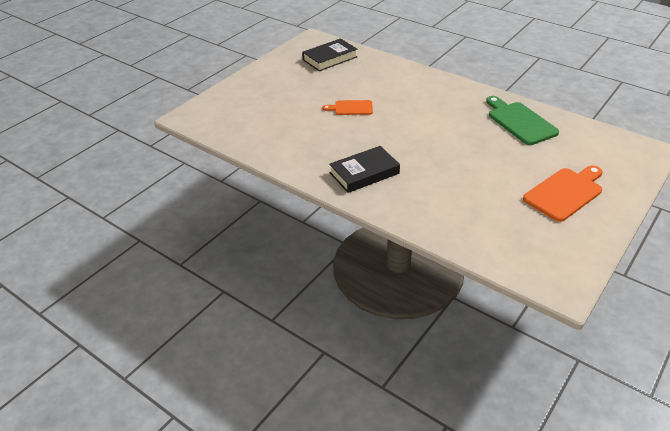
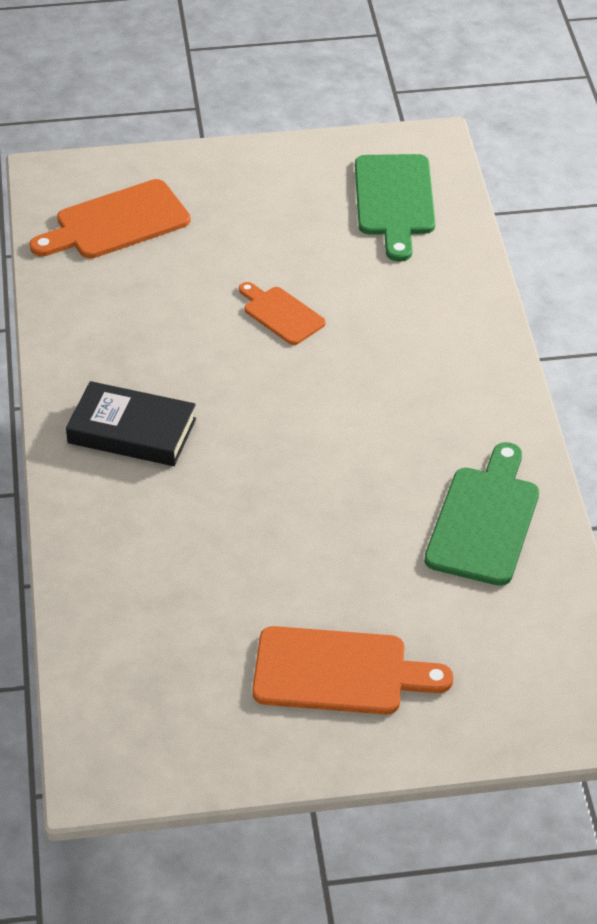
camera: 45 degrees right, 5 degrees up
(240, 117) = (116, 222): none -> orange cutting board
(330, 58) = (394, 201): black book -> green cutting board

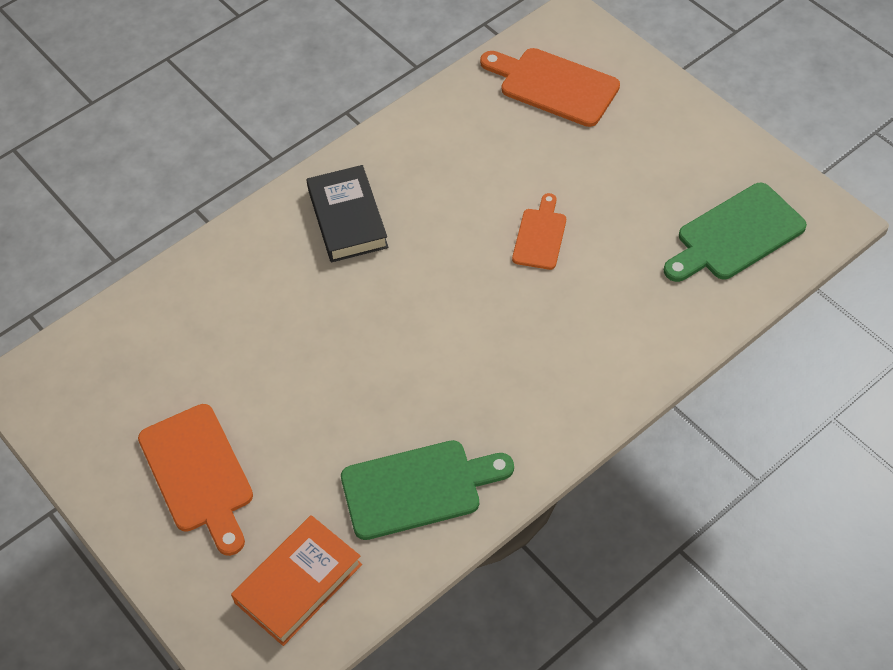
camera: 60 degrees right, 10 degrees up
(520, 648) = (298, 583): none -> orange book

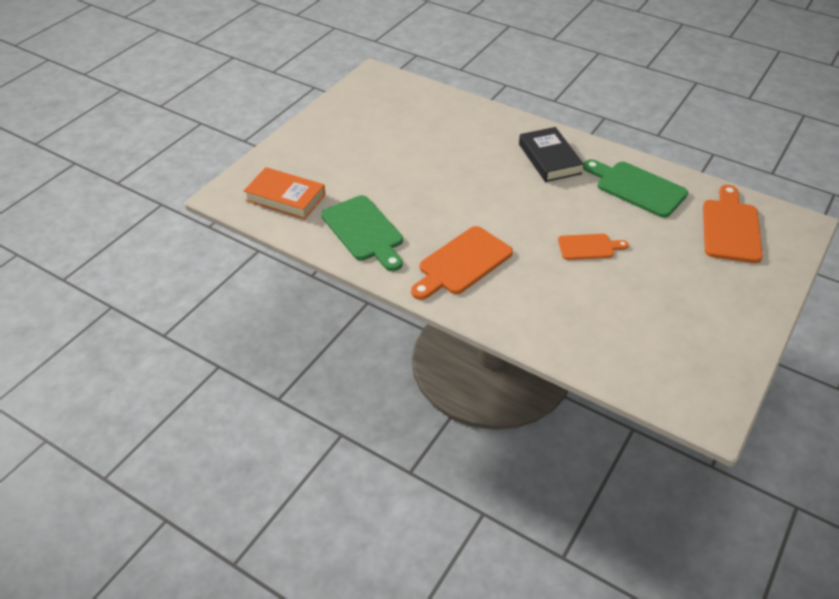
camera: 70 degrees right, 10 degrees down
(198, 474) = (343, 145): orange cutting board -> orange cutting board (462, 263)
(348, 218) = (549, 159): black book -> black book turned 75 degrees counterclockwise
(735, 235) = (656, 355): green cutting board -> green cutting board (637, 188)

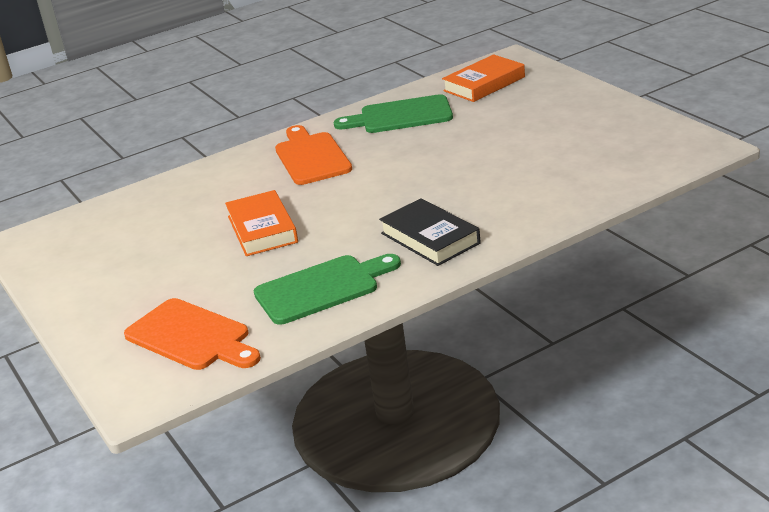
camera: 120 degrees right, 15 degrees down
(549, 159) = (430, 238): black book -> black book turned 45 degrees clockwise
(588, 247) = (262, 229): orange cutting board -> orange book

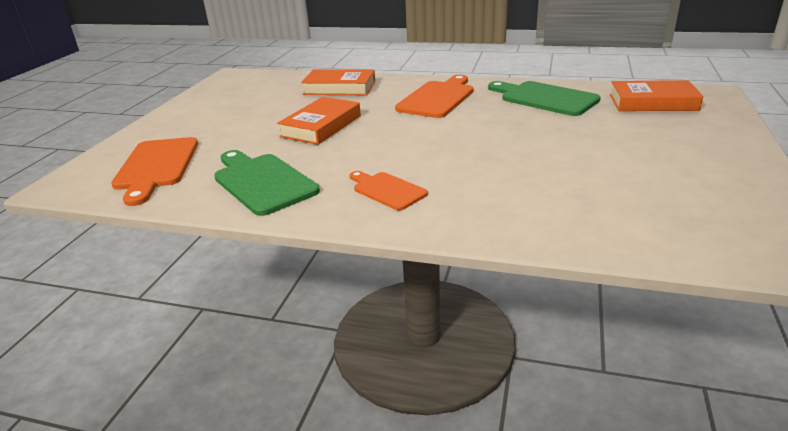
camera: 45 degrees right, 0 degrees up
(191, 192) = (339, 88): none -> orange book
(322, 288) = (262, 182): green cutting board -> green cutting board turned 150 degrees counterclockwise
(430, 238) = (387, 190): black book -> orange cutting board

